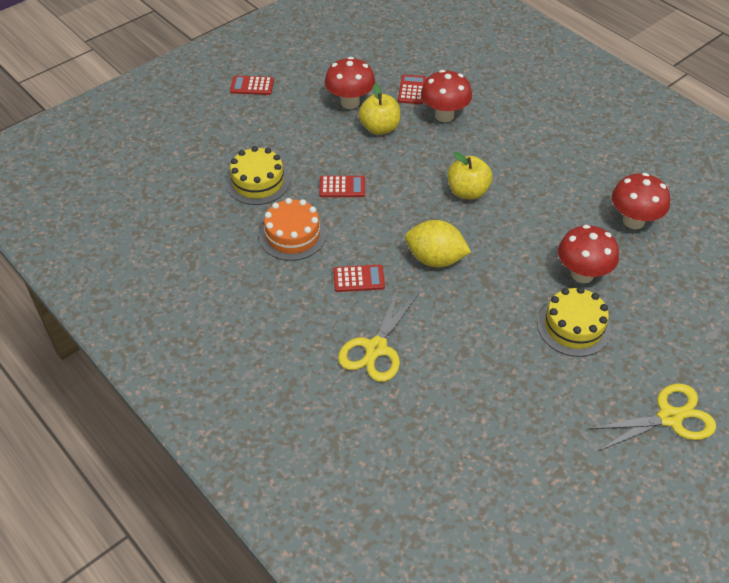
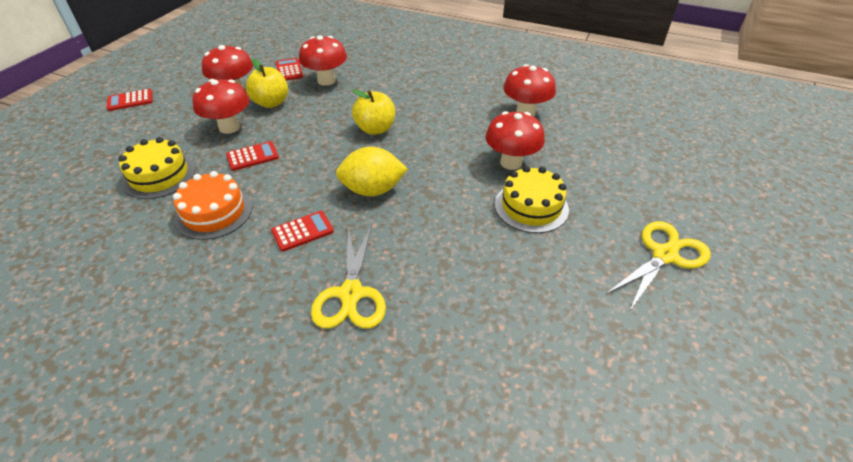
camera: 25 degrees left, 5 degrees down
(331, 147) = (229, 127): none -> red mushroom

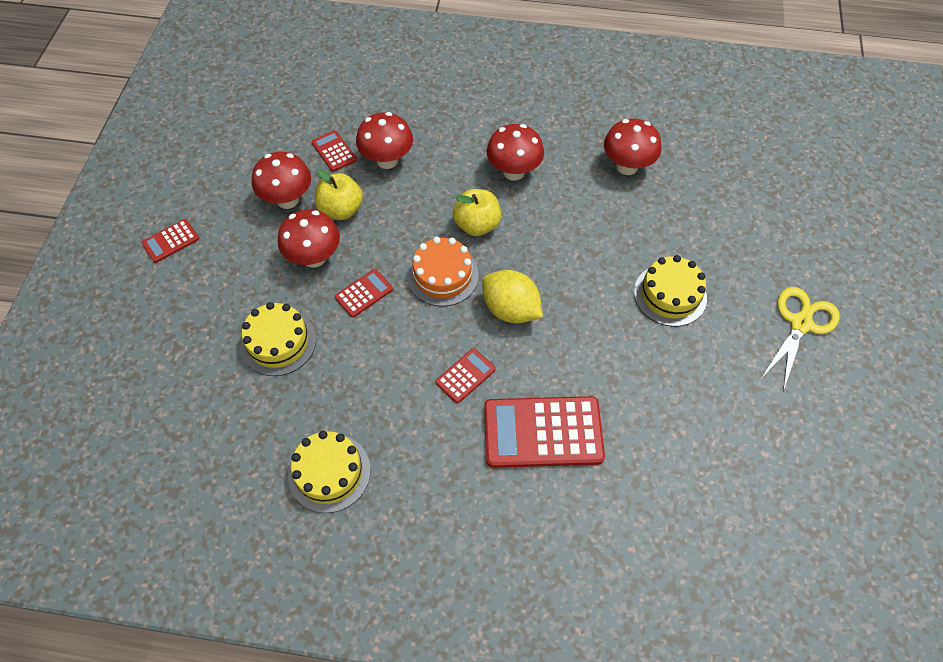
camera: 15 degrees left, 15 degrees up
(127, 282) = (329, 472): none -> yellow cake
(214, 212) = (365, 375): orange cake -> orange cake (442, 275)
(351, 293) = (543, 432): yellow scissors -> red calculator
(372, 190) = (510, 309): yellow lemon -> yellow lemon turned 60 degrees clockwise
(511, 162) = (634, 242): red mushroom -> red mushroom (513, 172)

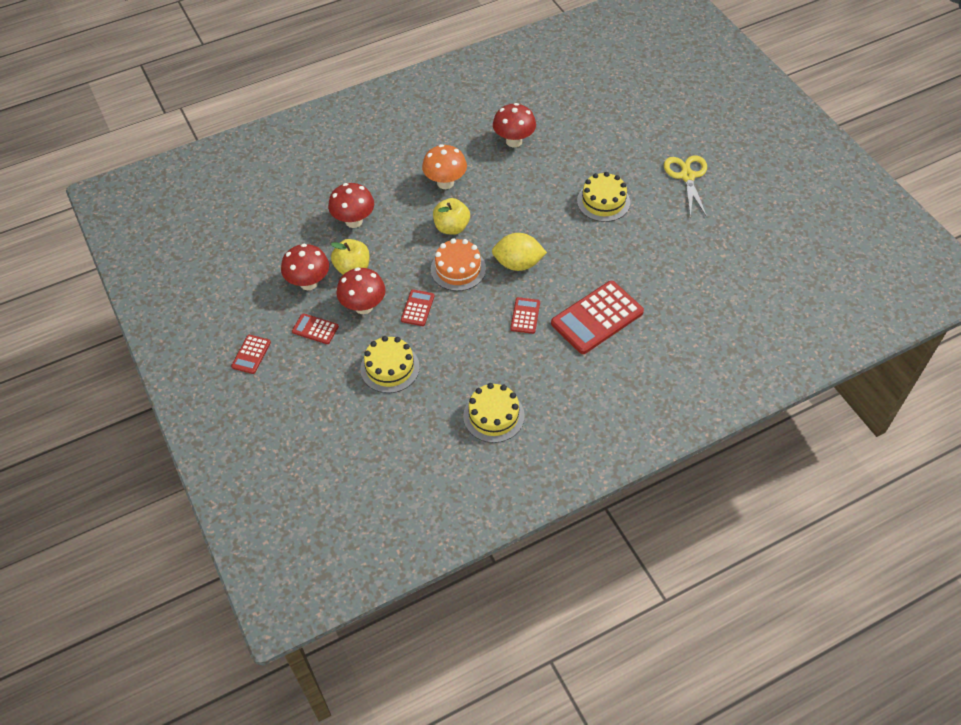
camera: 35 degrees left, 5 degrees down
(334, 151) = (310, 235): red calculator -> red calculator (315, 329)
(513, 172) = (445, 183): red mushroom -> orange mushroom

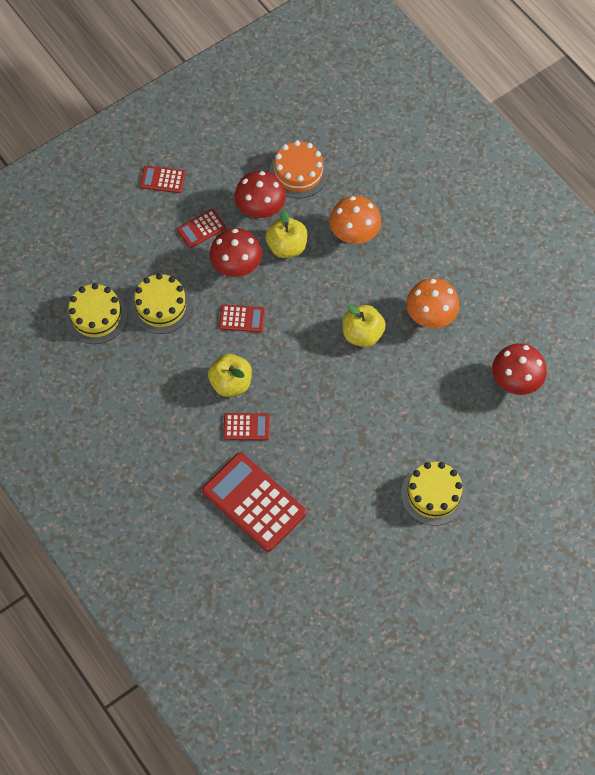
camera: 80 degrees right, 10 degrees up
(315, 329) = (201, 229): red calculator -> red calculator turned 135 degrees counterclockwise
(354, 221) = (354, 235): red mushroom -> orange mushroom
(458, 269) = (302, 350): orange cake -> orange cake (298, 173)
(480, 322) = (231, 383): none -> yellow apple
(493, 416) = (113, 412): yellow cake -> yellow cake (96, 316)
(518, 264) = (320, 410): yellow lemon -> none
(687, 176) = (496, 591): yellow scissors -> none

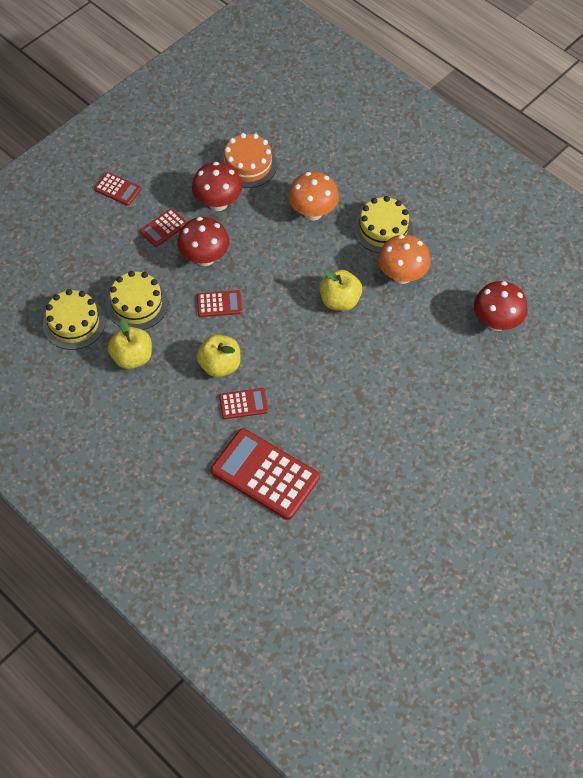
camera: 10 degrees left, 5 degrees down
(162, 179) = (117, 189): red calculator -> red calculator turned 150 degrees counterclockwise
(287, 247) = (250, 232): yellow apple -> yellow apple (132, 357)
(433, 494) = (441, 438): yellow cake -> yellow cake (383, 229)

